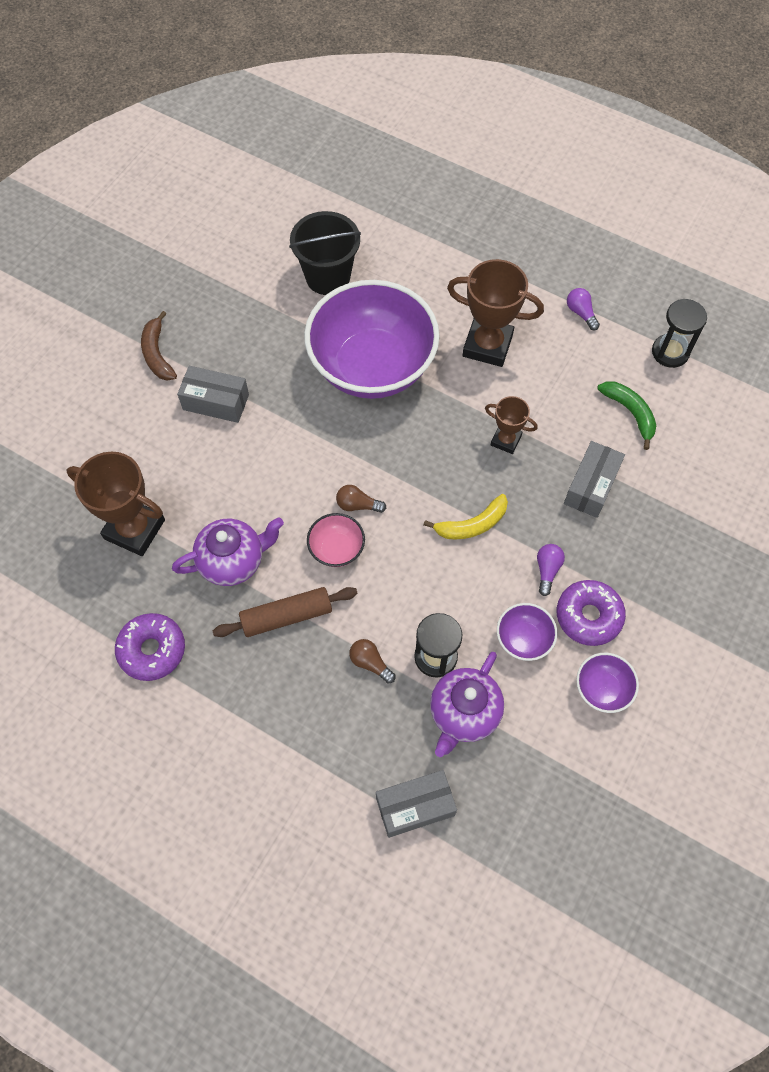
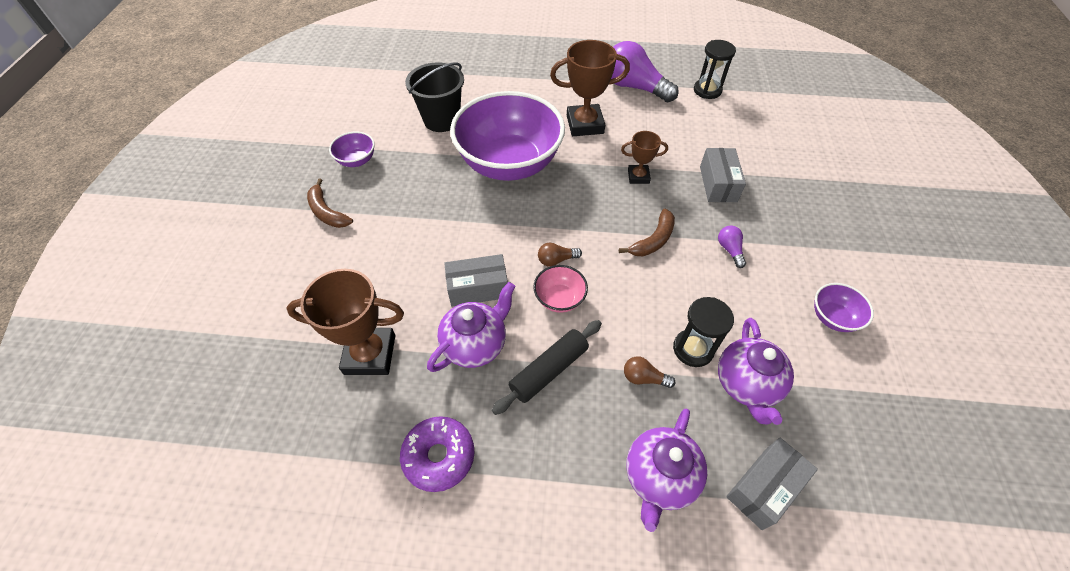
camera: 25 degrees left, 10 degrees down
(216, 402) = (396, 229): grey box -> grey box (478, 288)
(286, 616) = (549, 370): brown rolling pin -> black rolling pin
(329, 755) = (659, 477): none -> purple teapot
(472, 524) = (653, 240): yellow banana -> brown banana
(523, 639) = (749, 306): purple bowl -> purple bowl (357, 160)
(581, 313) = (634, 87): purple light bulb -> purple light bulb, size x2.28
(588, 616) = (782, 269): purple donut -> none
(630, 413) = (709, 132): green banana -> none

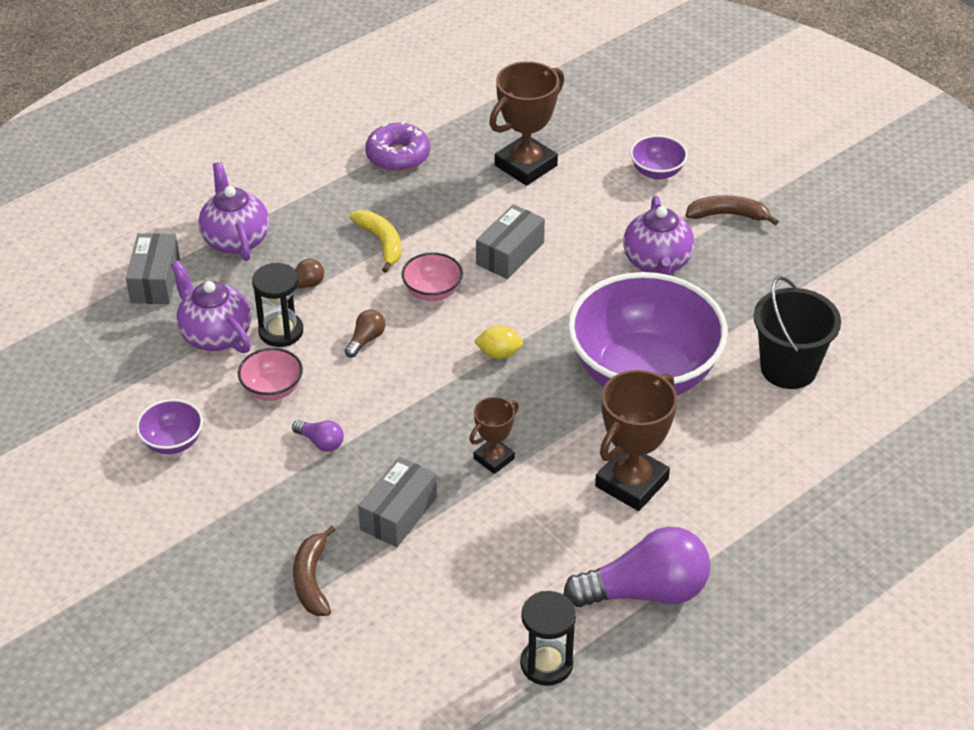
camera: 135 degrees right, 10 degrees down
(357, 160) = (788, 269): purple bowl -> purple bowl (657, 172)
(475, 344) = (458, 220): purple teapot -> purple teapot (657, 263)
(549, 370) = (381, 243): black rolling pin -> yellow banana
(556, 260) = (474, 319): brown light bulb -> brown light bulb (366, 340)
(569, 228) = (499, 354): none -> yellow lemon
(653, 240) = (405, 399): brown banana -> brown banana (312, 579)
(718, 184) = (398, 514): grey box -> grey box turned 75 degrees clockwise
(734, 307) = (272, 389): none -> pink bowl

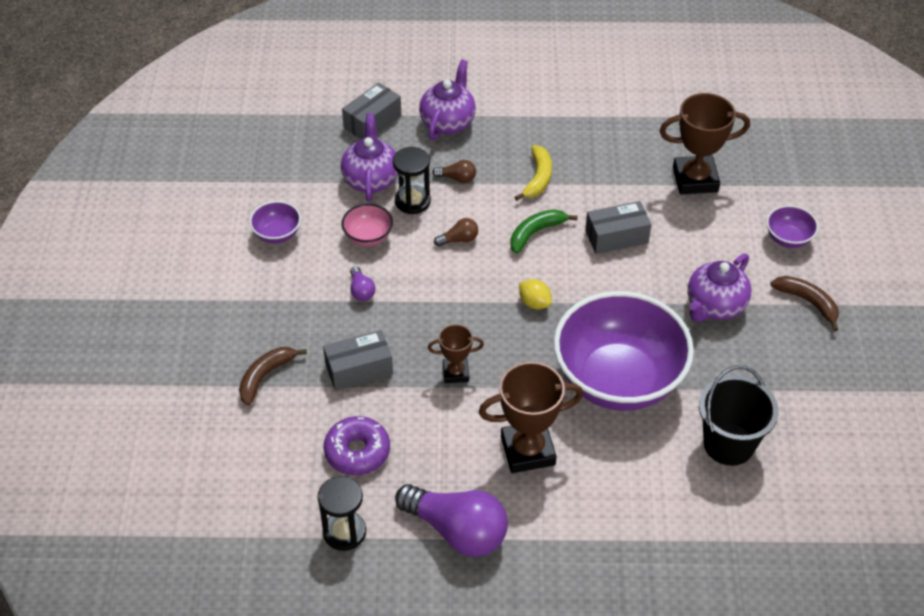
camera: 40 degrees right, 5 degrees up
(398, 156) = (613, 122): purple donut -> purple donut (357, 452)
(432, 292) = (536, 233): pink bowl -> green banana

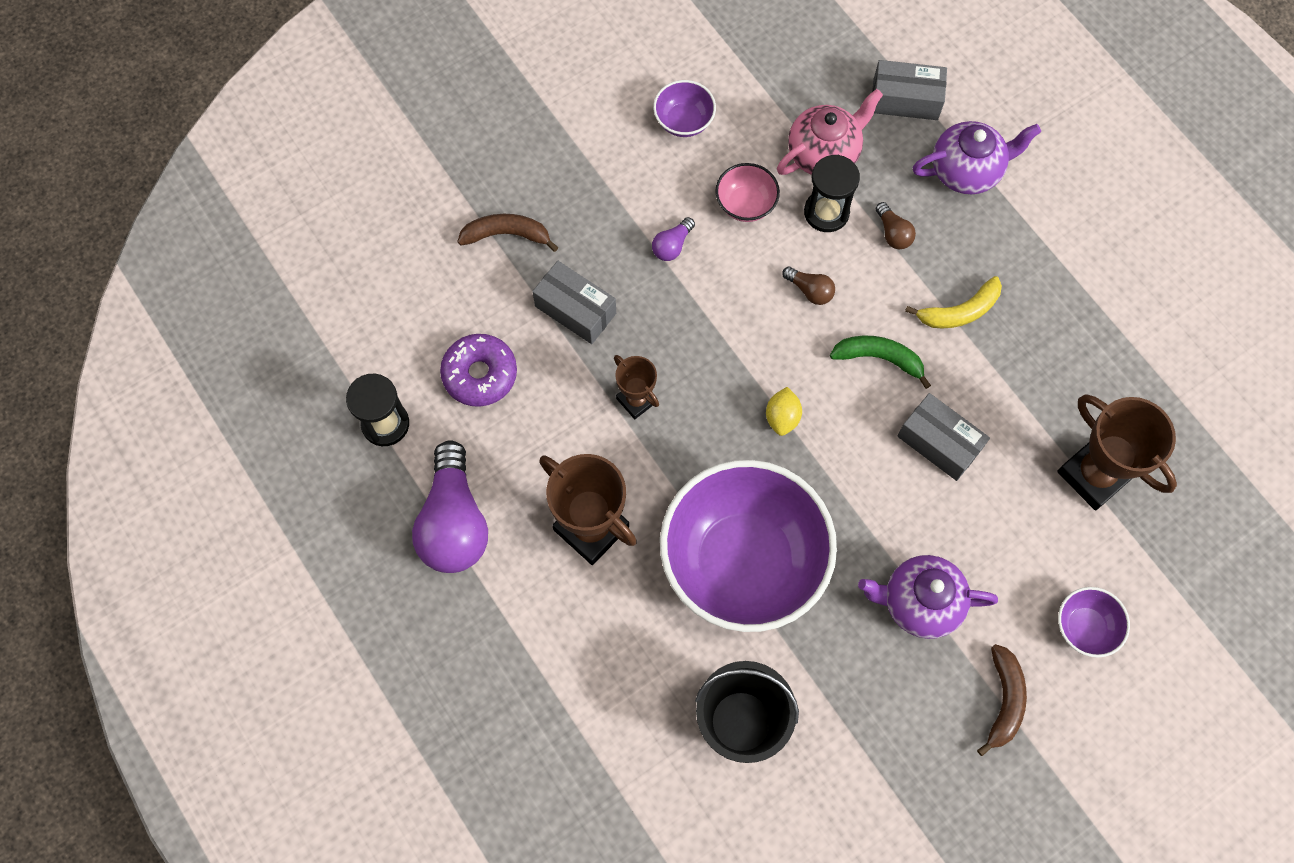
camera: 55 degrees right, 20 degrees up
(371, 179) = (824, 154): purple teapot -> pink teapot

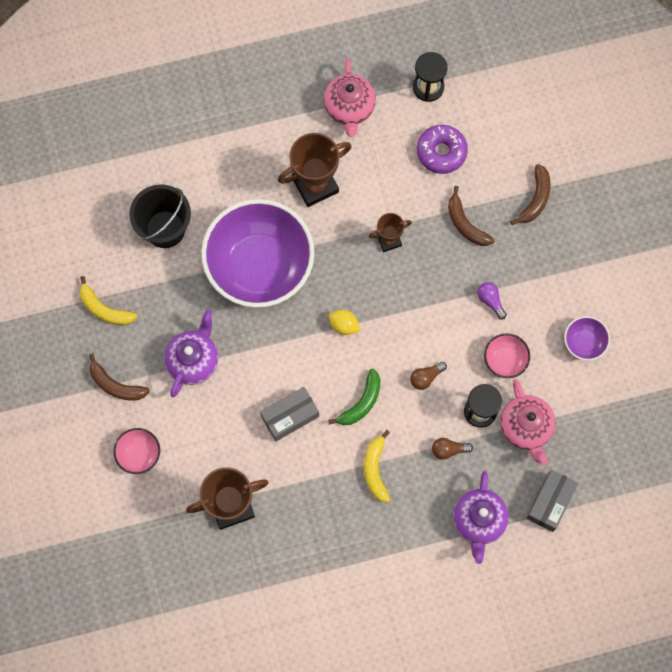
camera: 110 degrees right, 5 degrees up
(454, 522) = (349, 108): purple light bulb -> pink teapot
(575, 310) = (465, 224): grey box -> brown banana
(899, 765) = (104, 309): none -> yellow banana
(1085, 627) = (139, 454): purple bowl -> pink bowl

